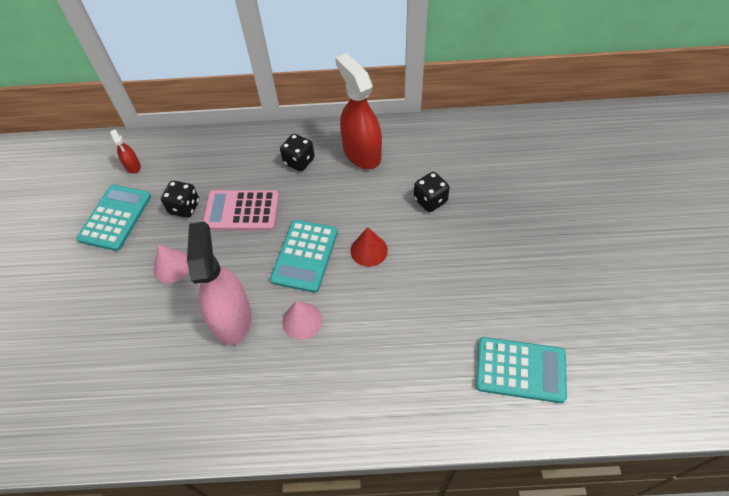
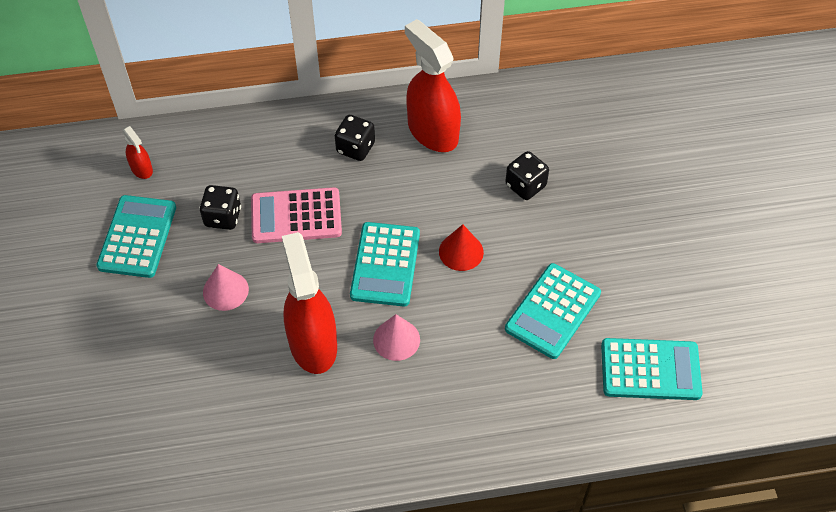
camera: 10 degrees left, 0 degrees up
(232, 318) = (313, 343): pink spray bottle -> red spray bottle
(439, 308) = (552, 311): none -> turquoise calculator

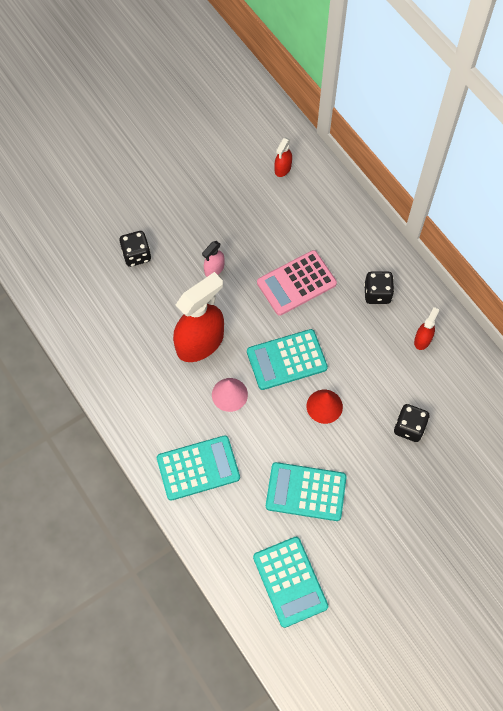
camera: 65 degrees right, 10 degrees up
(137, 237) = (228, 195): turquoise calculator -> turquoise calculator (198, 468)
(223, 217) = (271, 238): black dice -> black dice (136, 255)
(225, 290) = (214, 269): pink cone -> pink spray bottle
(296, 216) = (296, 283): pink calculator -> pink calculator turned 90 degrees counterclockwise
(432, 132) = (422, 339): red spray bottle -> red spray bottle, size x0.46

